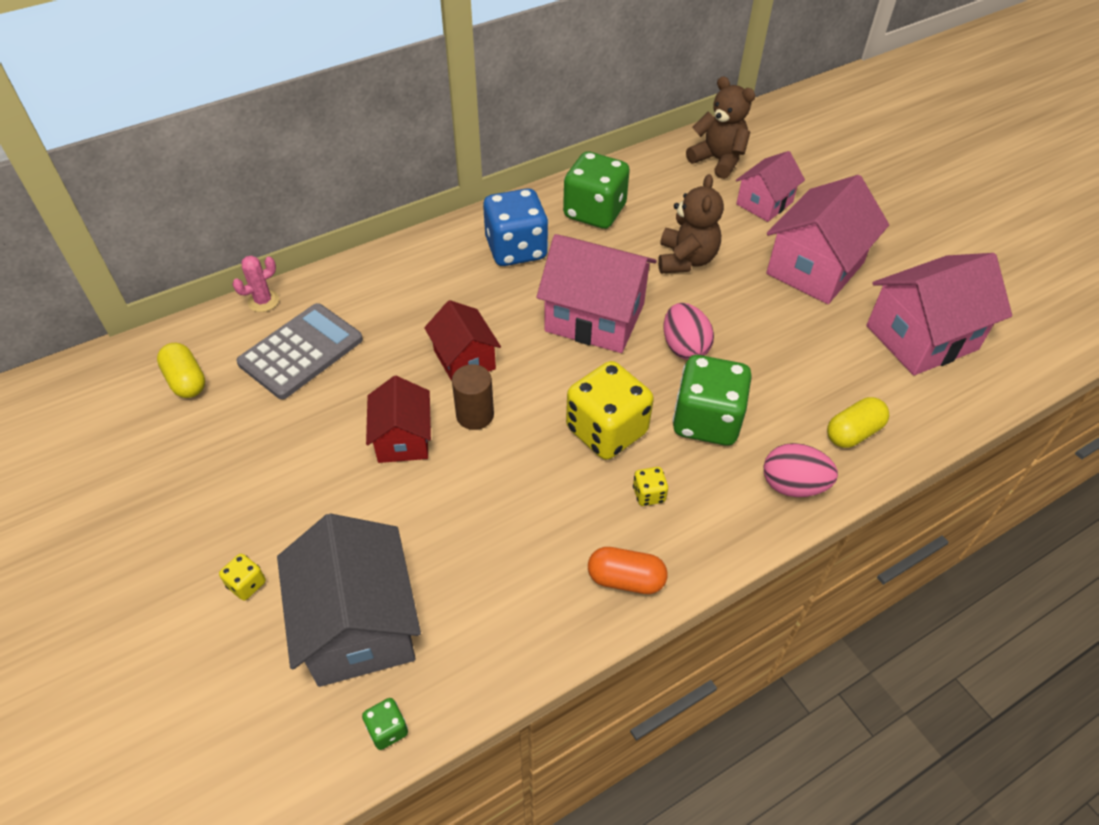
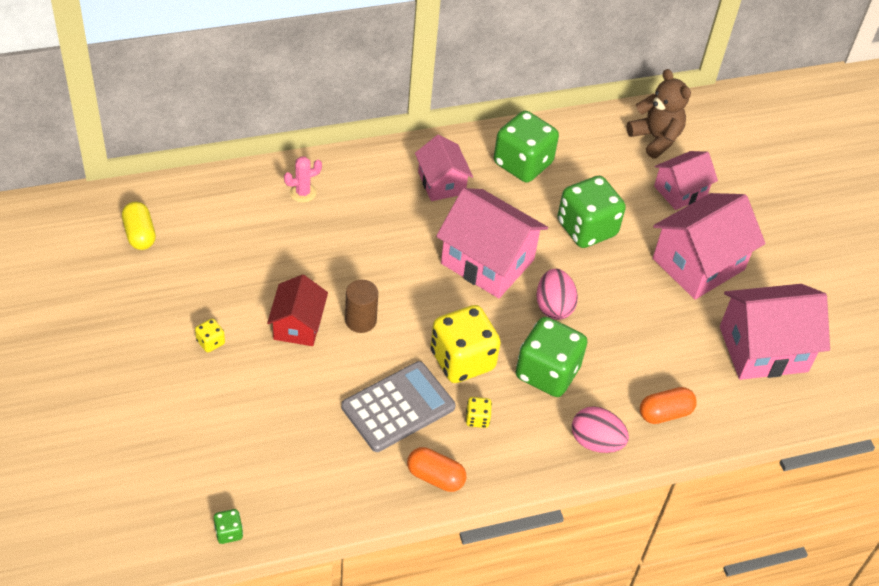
camera: 10 degrees right, 0 degrees up
(246, 584) = (153, 406): yellow dice -> yellow dice (210, 342)
(263, 301) = (216, 179): pink cactus -> pink cactus (303, 193)
(301, 351) = (236, 232): grey calculator -> grey calculator (398, 407)
(358, 625) = (227, 456): grey house -> none
(464, 359) = (366, 272): red house -> none
(516, 249) = (441, 183): blue dice -> pink house
(686, 260) = (586, 228): brown teddy bear -> green dice
(853, 432) = (665, 413): yellow capsule -> orange capsule

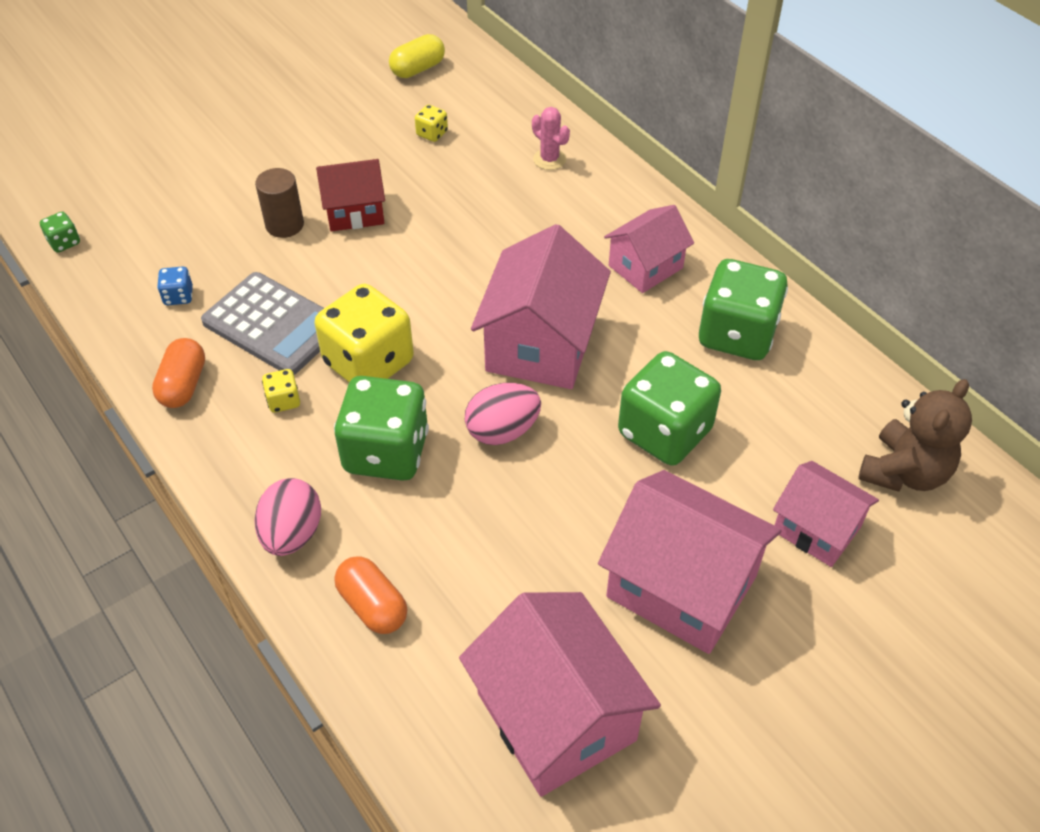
camera: 75 degrees right, 0 degrees up
(210, 342) = (301, 157): yellow dice -> yellow dice (432, 134)
(337, 462) = (178, 296): none -> blue dice
(360, 320) = (386, 258): brown cylinder -> brown cylinder (284, 225)

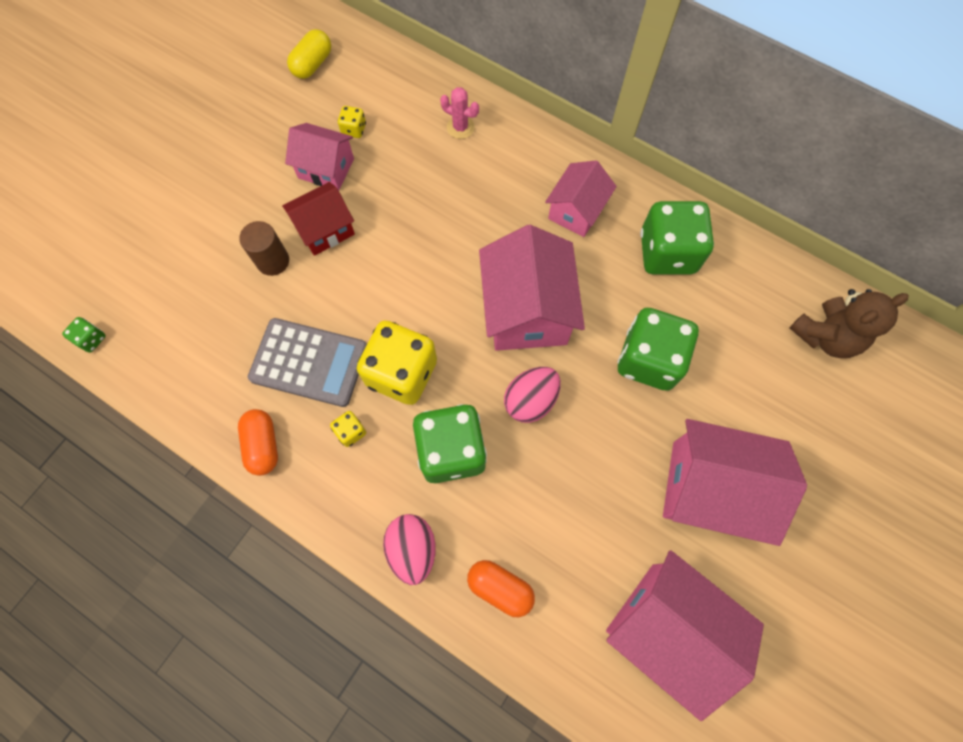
camera: 20 degrees left, 20 degrees up
(178, 296) = (217, 361): blue dice -> none
(816, 529) = (784, 406): pink house -> pink house (326, 168)
(904, 472) = (825, 336): brown teddy bear -> brown teddy bear turned 45 degrees clockwise

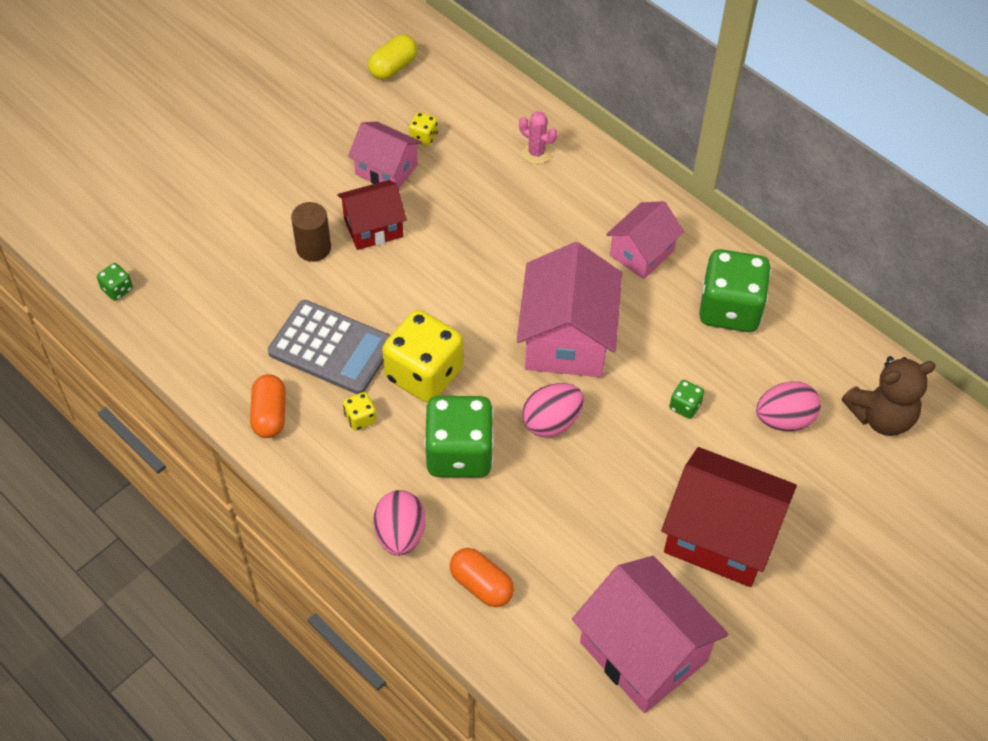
camera: 10 degrees right, 15 degrees down
(649, 360) = (685, 406): green dice -> green dice, size x0.42
(710, 488) = (720, 536): pink house -> red house
(740, 356) = (784, 419): none -> pink egg

